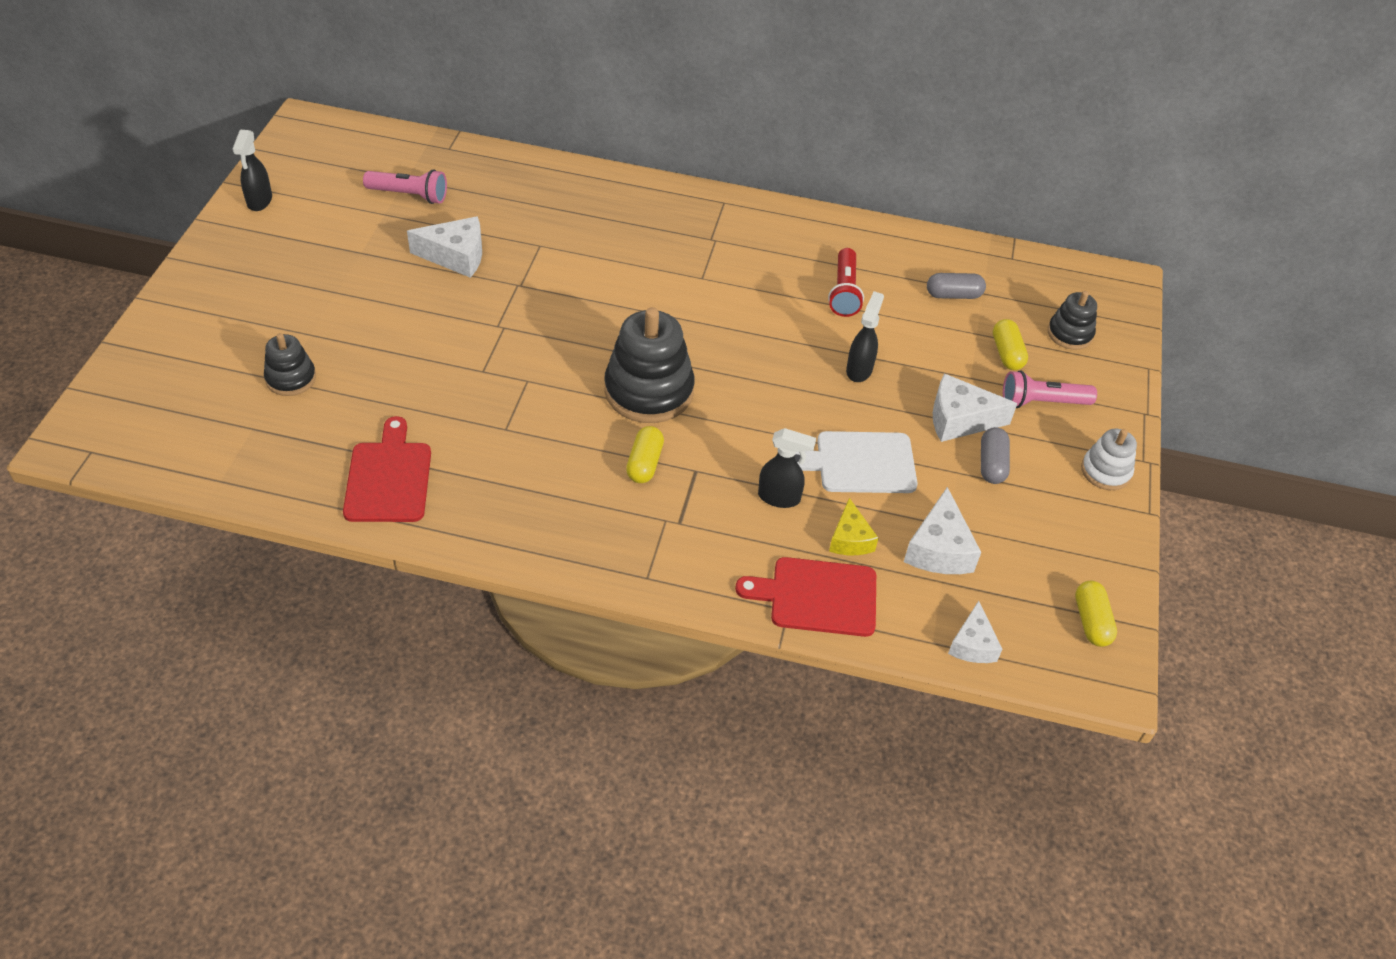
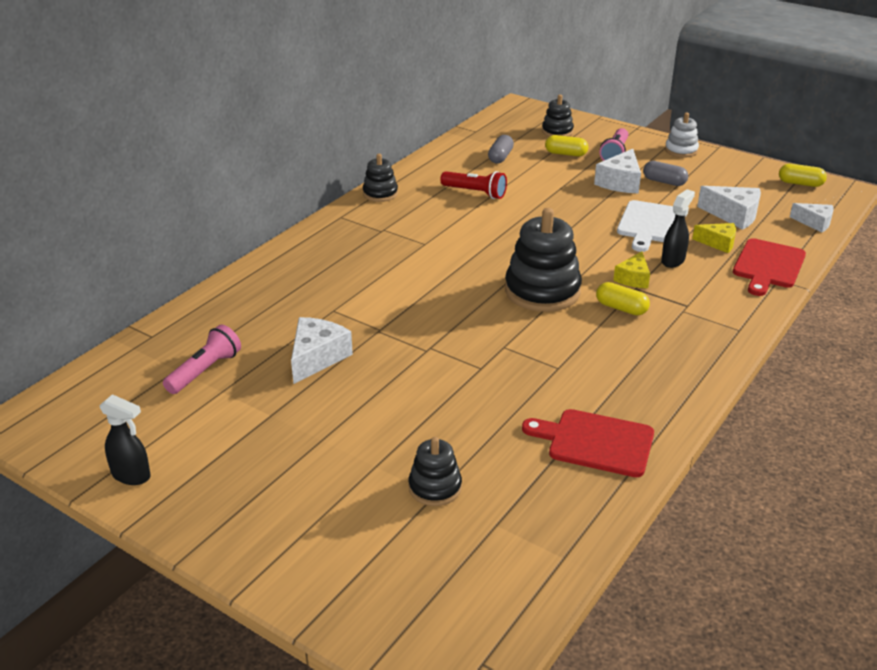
camera: 65 degrees left, 15 degrees down
(716, 465) = (633, 278): none -> yellow cheese
(793, 218) = (380, 194): none -> black stacking toy
(859, 370) = (558, 205): black spray bottle -> none

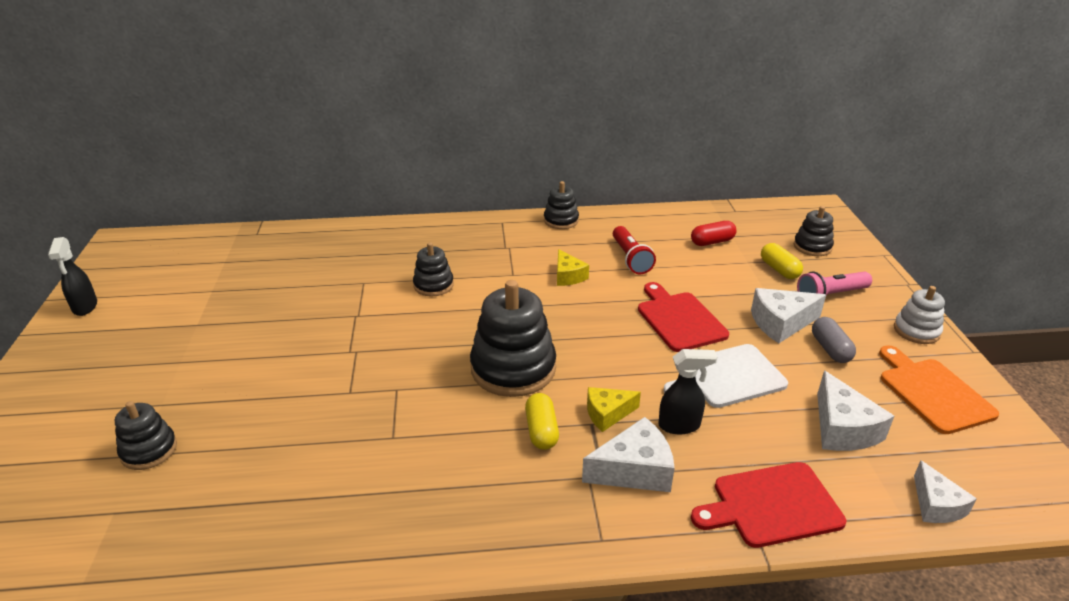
camera: 50 degrees right, 0 degrees up
(205, 371) = (231, 272): pink flashlight -> none
(317, 357) = (290, 307): white cheese -> white cheese (634, 470)
(387, 281) = (433, 285): none -> black stacking toy
(500, 157) = (712, 242): grey capsule -> red capsule
(596, 442) = (285, 520): red cutting board -> red cutting board (679, 319)
(718, 243) = (763, 443): yellow cheese -> yellow cheese (568, 276)
(736, 176) = (933, 392): none -> orange cutting board
(800, 183) = (1010, 451): yellow capsule -> none

